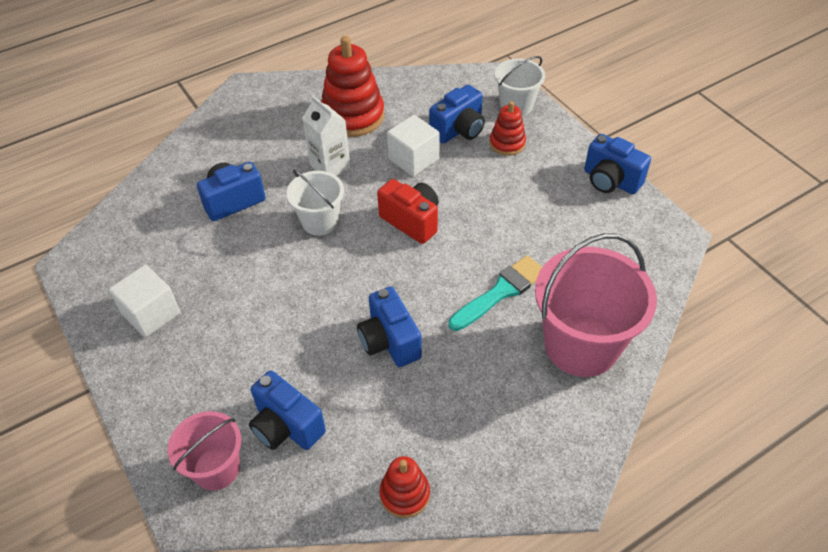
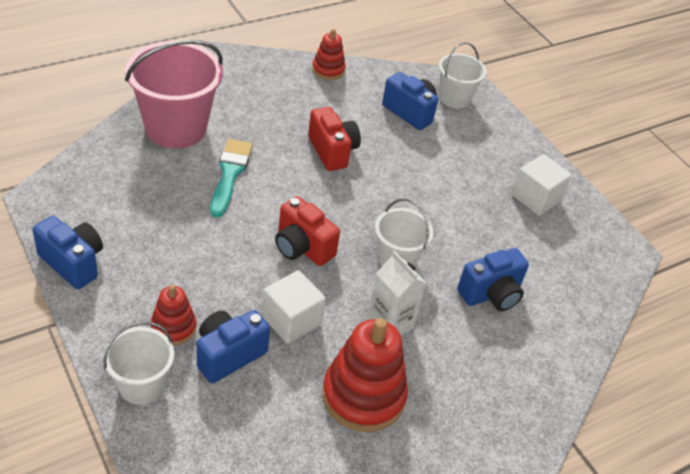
camera: 175 degrees right, 5 degrees down
(216, 468) = (454, 98): pink bucket -> white bucket
(389, 341) = (332, 151): blue camera -> red camera
(501, 292) = (230, 174): turquoise brush -> turquoise brush turned 135 degrees clockwise

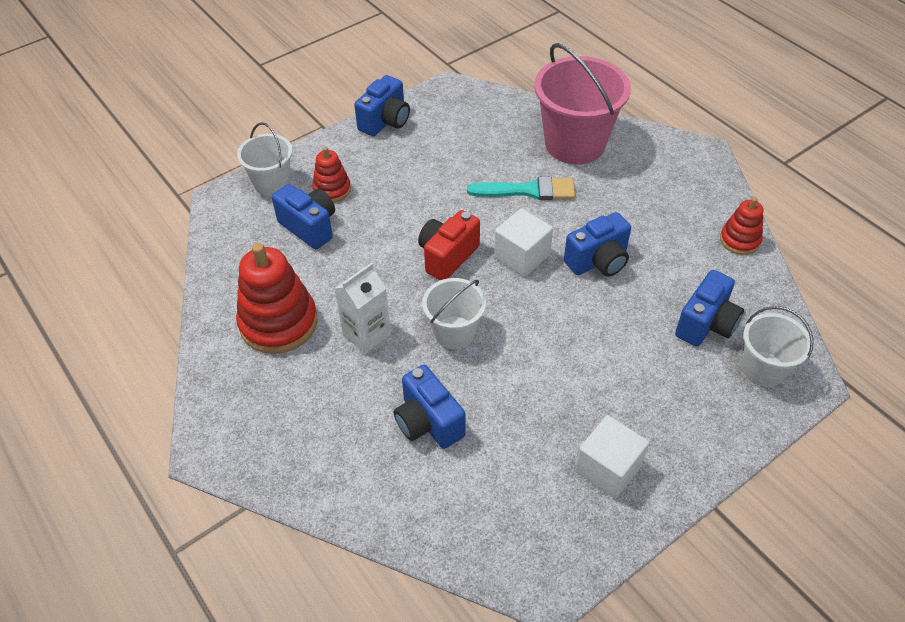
camera: 90 degrees right, 5 degrees up
(291, 320) = (355, 261): white cube -> white cube (522, 256)
(332, 151) = (598, 261): red camera -> blue camera

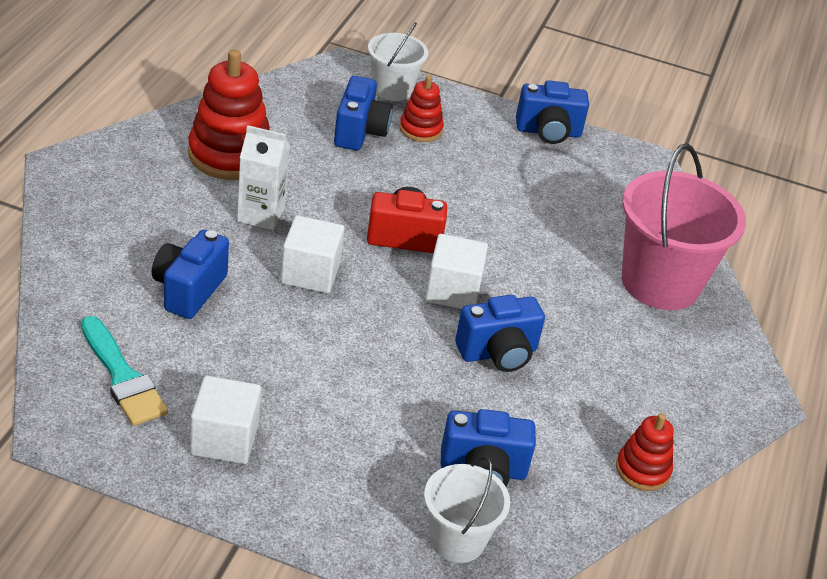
camera: 50 degrees right, 10 degrees down
(454, 332) = (310, 273): white bucket -> white cube
(528, 190) = (551, 267): turquoise brush -> turquoise brush (123, 377)
(598, 261) = (498, 353): blue camera -> blue camera turned 45 degrees counterclockwise

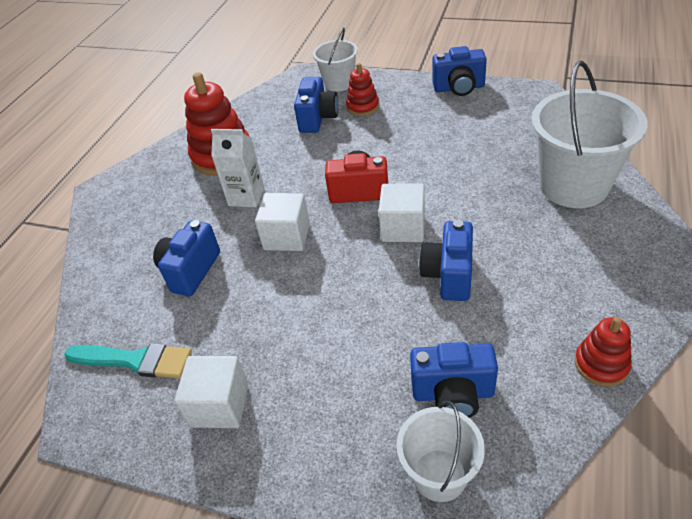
camera: 10 degrees right, 5 degrees up
(123, 377) = (135, 360): turquoise brush -> turquoise brush turned 45 degrees counterclockwise
(498, 353) = (449, 275): blue camera -> blue camera turned 120 degrees clockwise
(660, 283) = (573, 185): pink bucket -> white bucket

